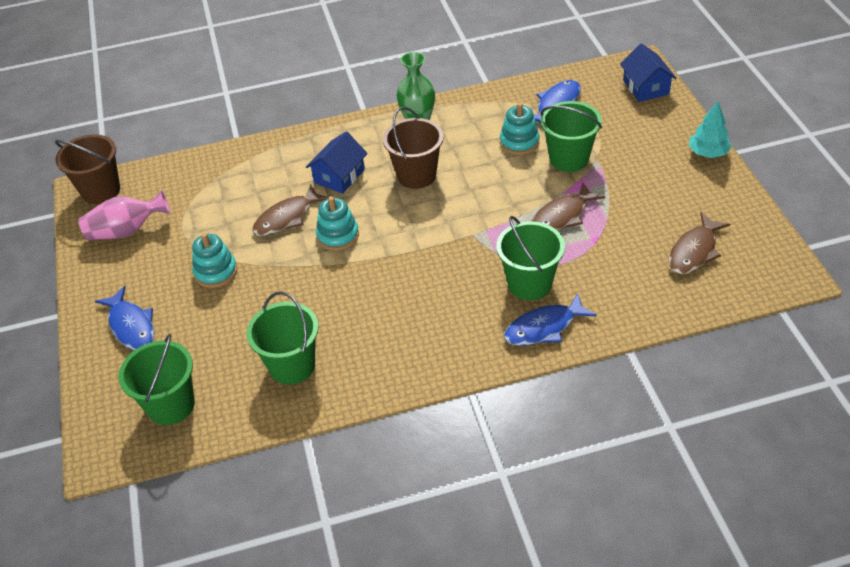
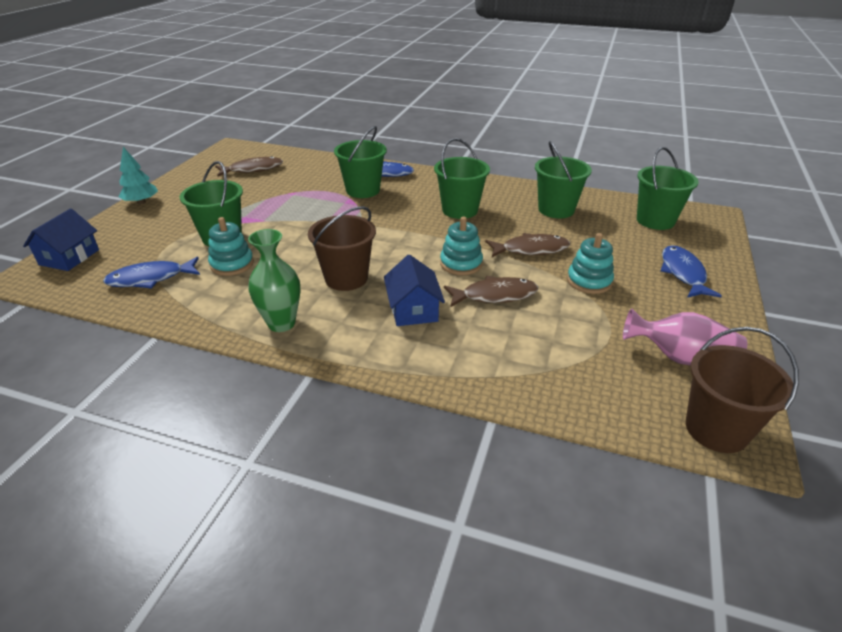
camera: 150 degrees left, 10 degrees down
(339, 176) = (413, 309): blue house -> blue house turned 75 degrees counterclockwise
(396, 307) = (460, 210): none -> green bucket
(562, 216) = (289, 210): brown fish -> brown fish (531, 250)

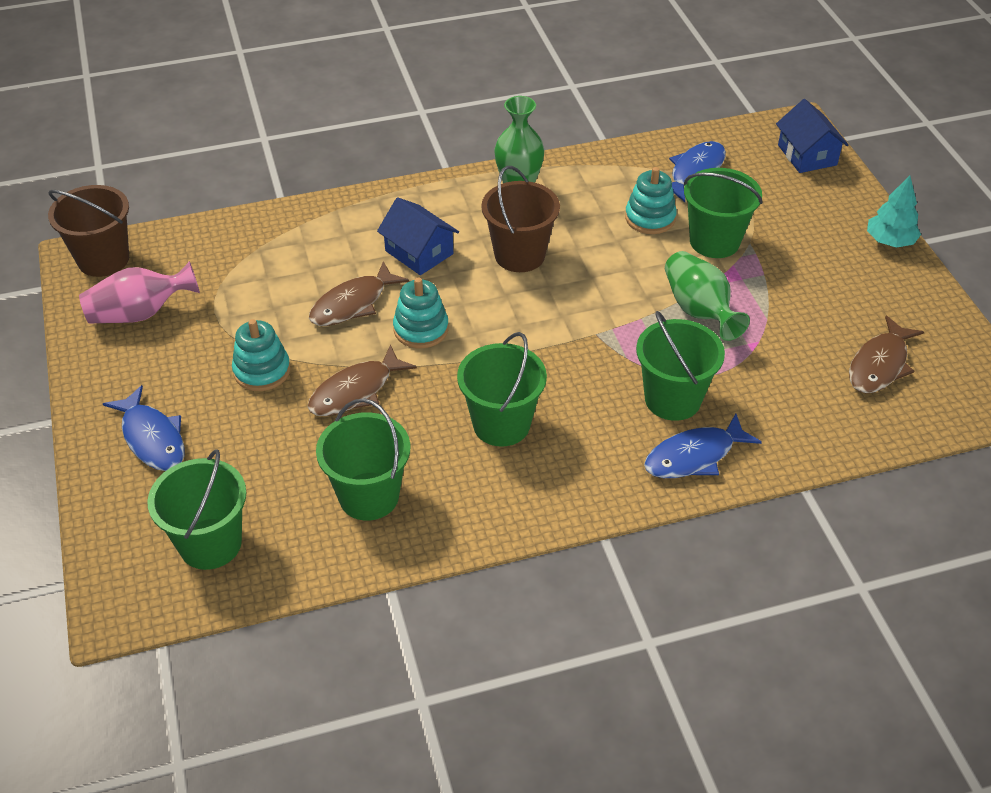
camera: 145 degrees right, 10 degrees up
(291, 213) = (699, 310): none -> green vase

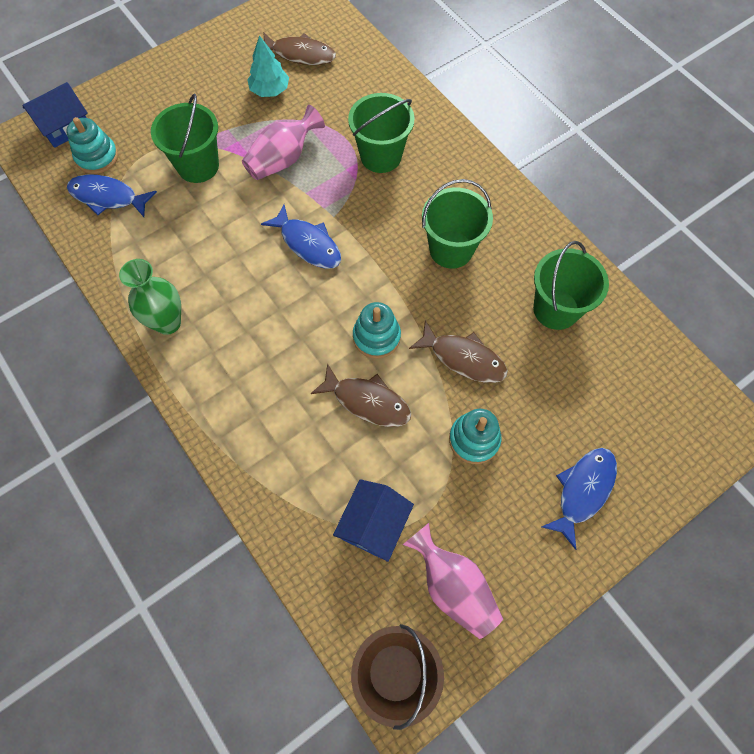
camera: 110 degrees left, 20 degrees up
(210, 544) = (650, 395): green bucket -> none
(419, 252) = (282, 373): blue house -> blue house (373, 524)
(519, 255) = (259, 294): brown bucket -> none
(650, 218) = (181, 214): turquoise stacking toy -> turquoise stacking toy (97, 157)
(694, 456) = (427, 134): blue fish -> blue fish (308, 244)
(699, 310) = (283, 159): green vase -> pink vase
(890, 241) = (164, 63): turquoise tree -> turquoise tree (270, 90)

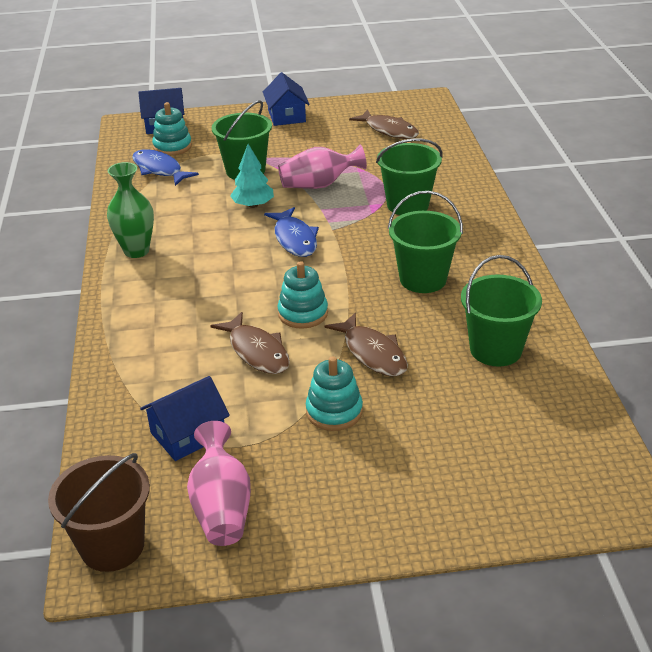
camera: 30 degrees right, 30 degrees down
(185, 67) = (286, 116): none -> blue house
(270, 90) = (344, 144): turquoise tree -> turquoise tree (253, 205)
(583, 491) = (414, 489): blue fish -> none

